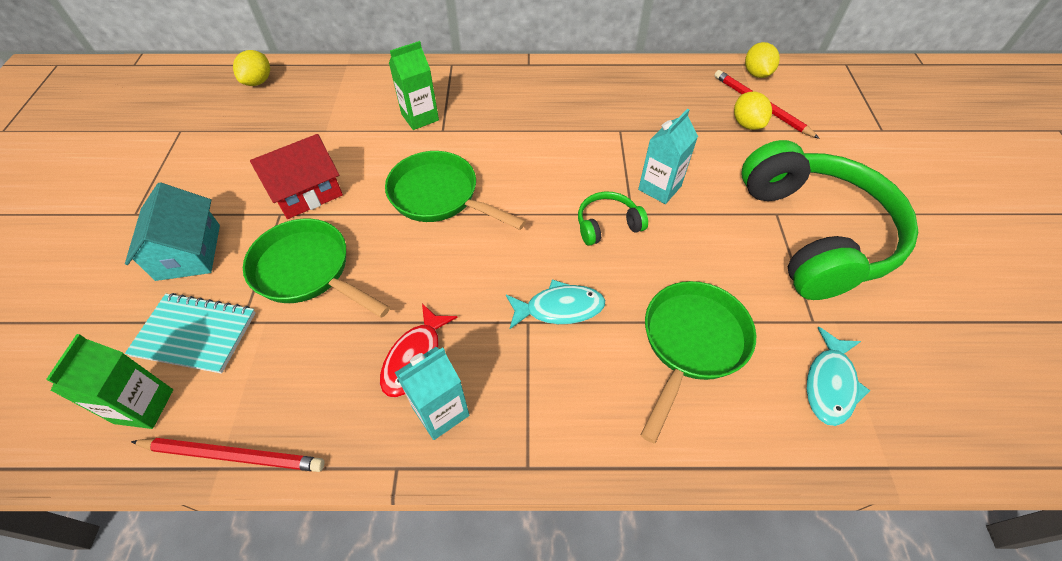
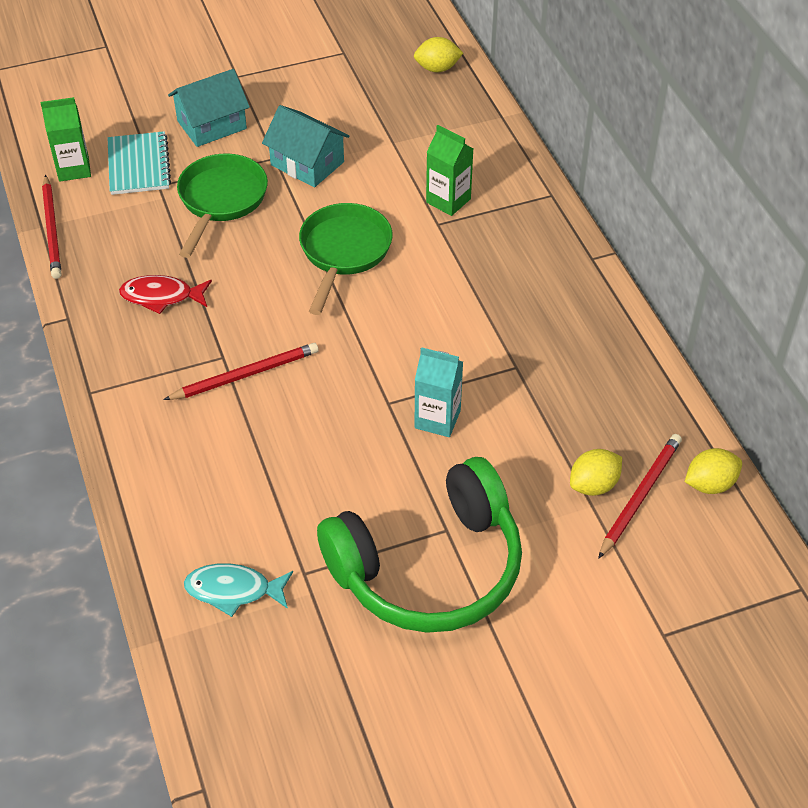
camera: 70 degrees right, 5 degrees down
(307, 192) = (307, 163): red house -> turquoise house
(440, 411) = (119, 327): turquoise carton -> none
(559, 308) = (245, 375): turquoise fish -> red pencil
(607, 225) = (363, 386): green headphones -> none
(691, 343) = (241, 478): green pan -> none

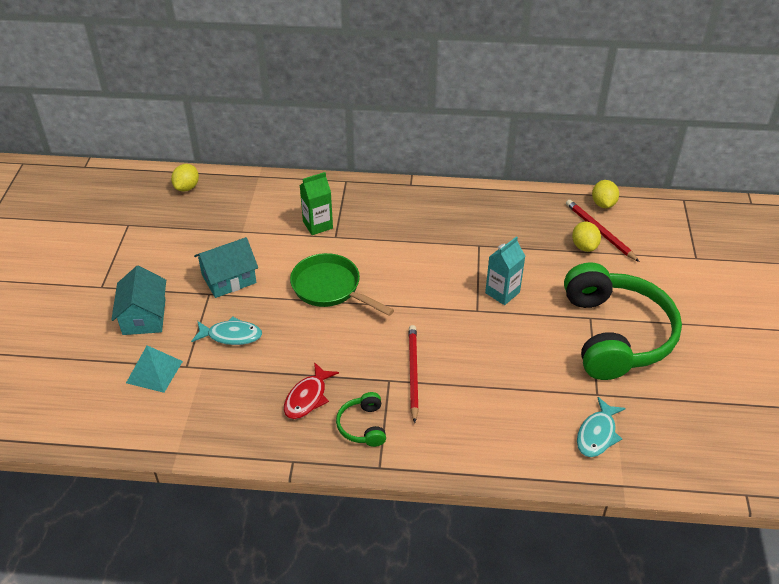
camera: 65 degrees left, 5 degrees down
(52, 230) = (186, 446): red pencil -> none
(74, 169) = (124, 414): green carton -> none
(139, 165) = (154, 372): turquoise notebook -> turquoise pyramid
(142, 358) = (363, 426): none -> green headphones
(221, 201) = (231, 335): green pan -> turquoise fish

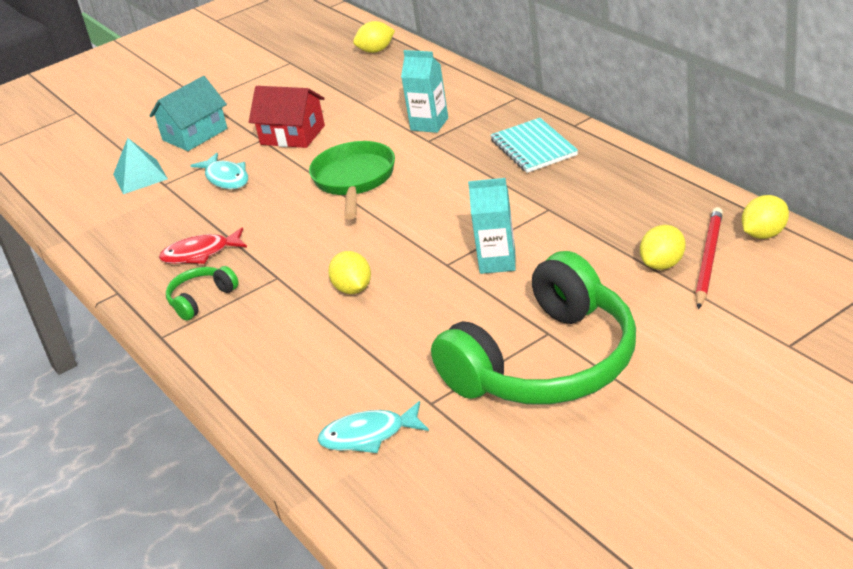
camera: 55 degrees right, 10 degrees down
(229, 279) = (292, 135): turquoise house -> red house
(317, 225) = (429, 124): green carton -> turquoise carton
(410, 210) = (533, 148): none -> turquoise notebook
(413, 373) = (304, 283): red pencil -> none
(449, 358) = (353, 289): none -> yellow lemon

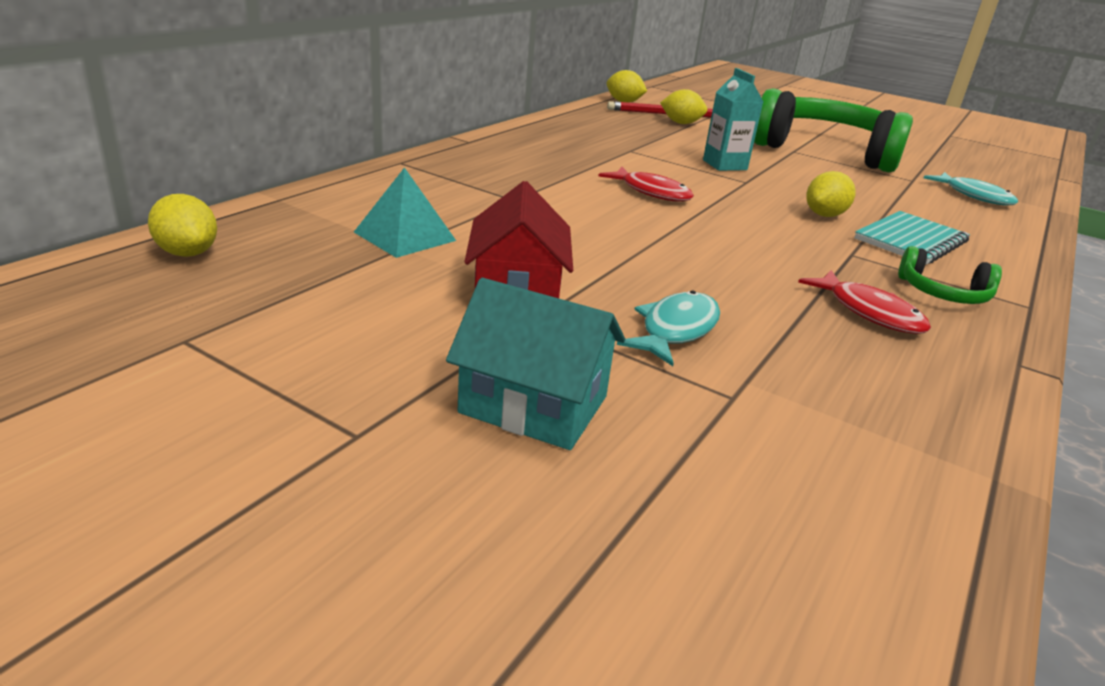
camera: 120 degrees left, 5 degrees down
(140, 176) = (729, 440): turquoise pyramid -> turquoise pyramid (405, 236)
(354, 180) = (627, 232): green pan -> none
(429, 124) = (472, 200): turquoise carton -> none
(429, 203) = (652, 192): none -> red fish
(533, 148) = (520, 155): turquoise notebook -> turquoise notebook (911, 241)

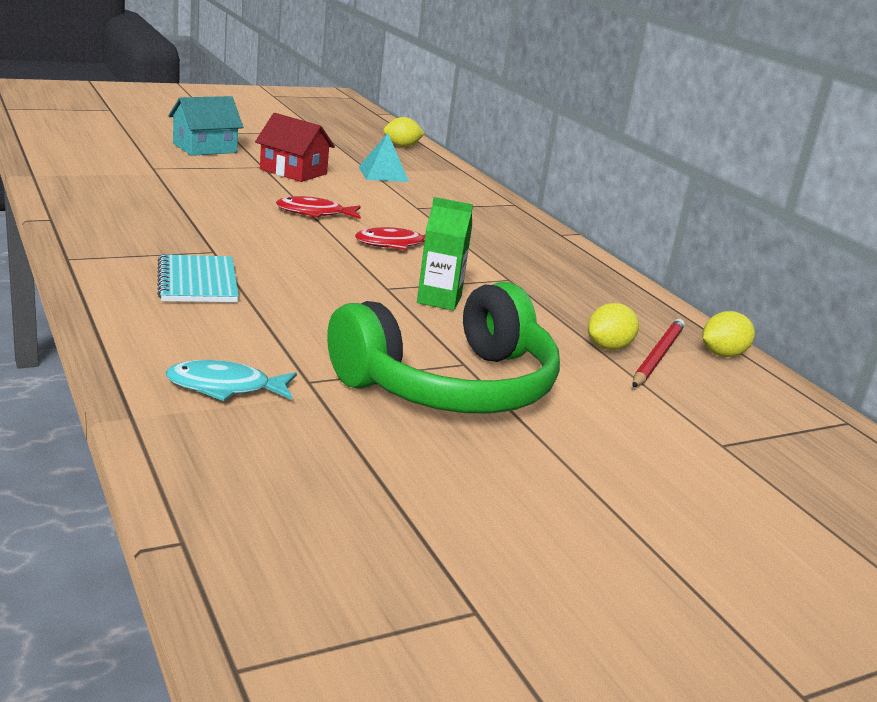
camera: 120 degrees right, 5 degrees down
(676, 330) = (213, 179): turquoise fish -> none
(724, 165) = (439, 300): turquoise carton -> green carton
(824, 215) = (282, 279): yellow lemon -> none
(869, 312) = (151, 217): red fish -> red fish (314, 213)
(943, 293) = (128, 245): green headphones -> none

